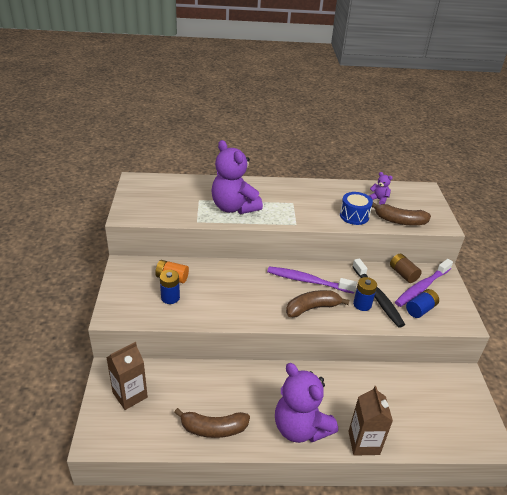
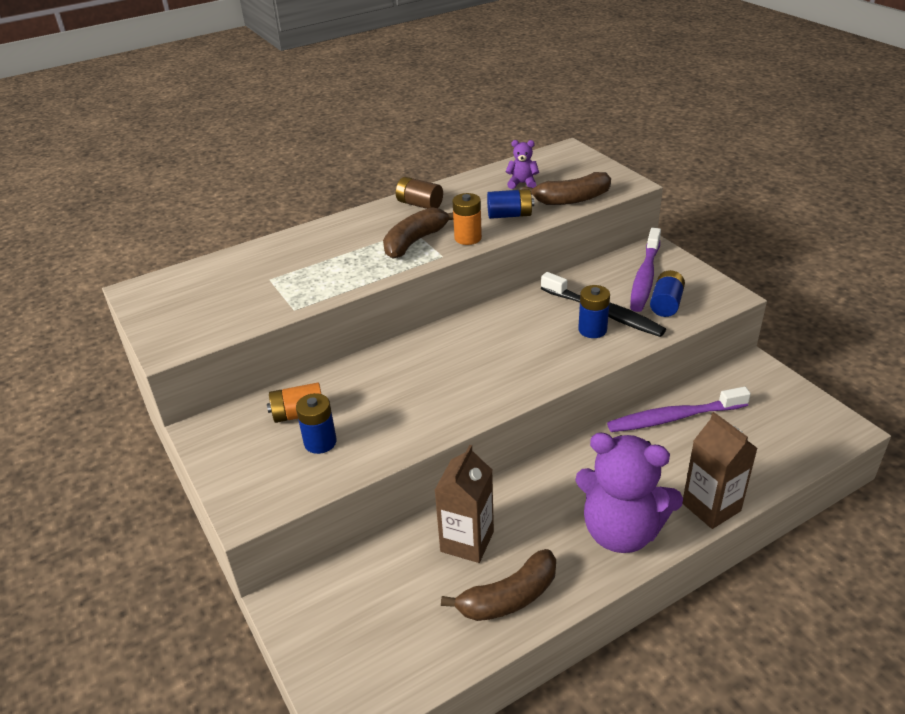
camera: 25 degrees left, 0 degrees up
(130, 395) = (347, 620): brown carton -> brown carton (467, 541)
(234, 207) = (333, 269): purple teddy bear -> none
(308, 281) = (498, 331): purple toothbrush -> purple toothbrush (674, 417)
(312, 308) = (534, 363): brown banana -> brown banana (415, 241)
(318, 220) = (468, 238): none -> orange battery
(354, 216) = (509, 215): blue drum -> blue battery
(403, 274) = (609, 271): brown battery -> brown battery (419, 204)

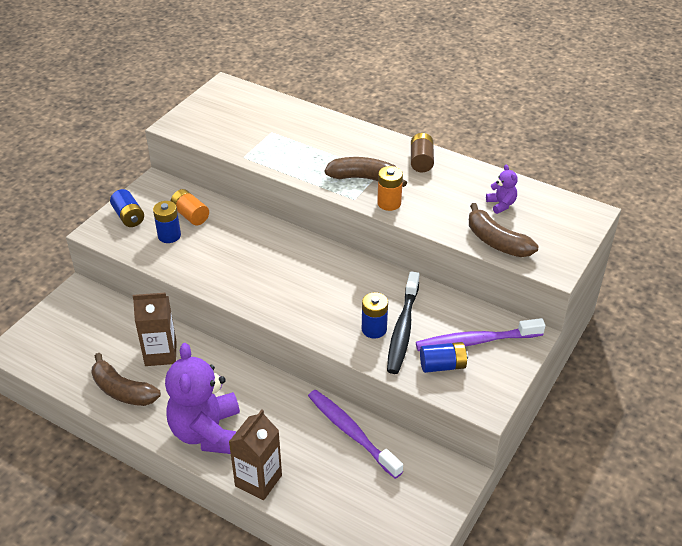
camera: 60 degrees right, 5 degrees up
(509, 215) = (441, 214): blue battery -> blue battery (129, 216)

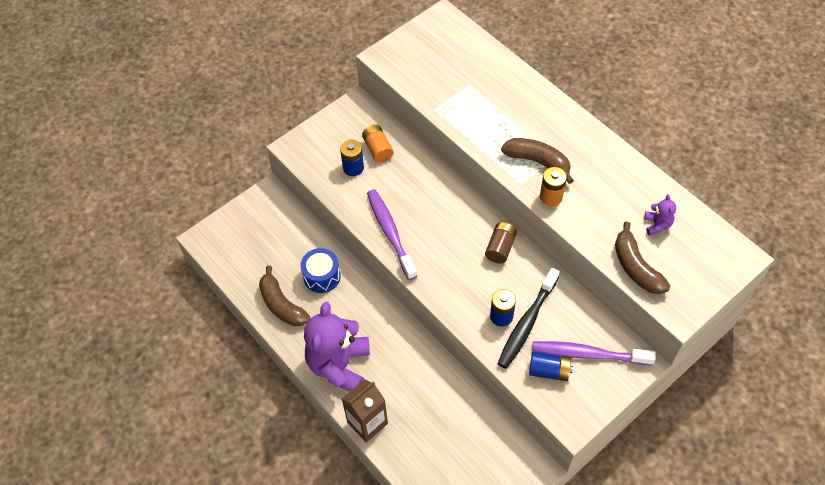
camera: 20 degrees right, 15 degrees up
(129, 216) = (324, 138): blue battery -> none
(160, 353) = (322, 276): brown carton -> blue drum
(351, 432) = (458, 400): purple toothbrush -> purple toothbrush (390, 233)
(421, 161) = (599, 154): brown battery -> brown battery (500, 248)

